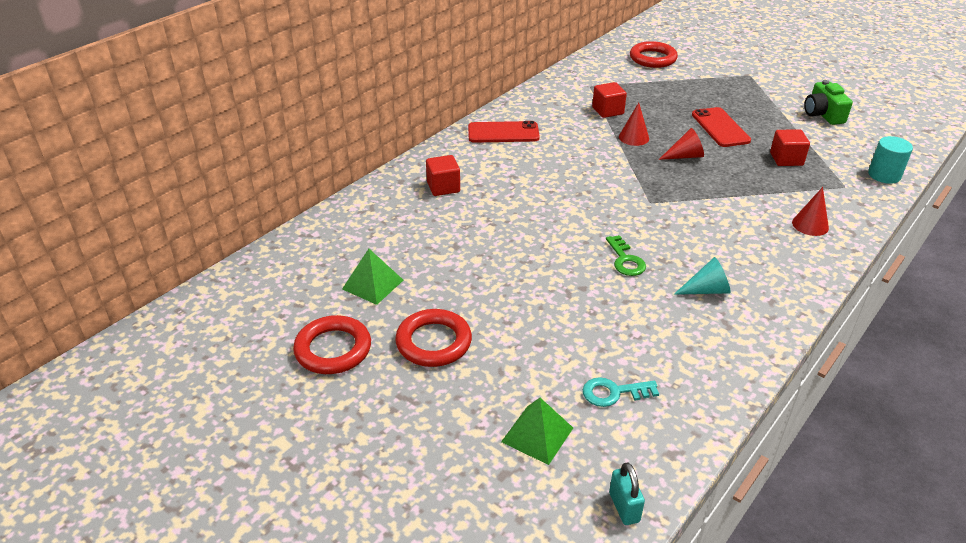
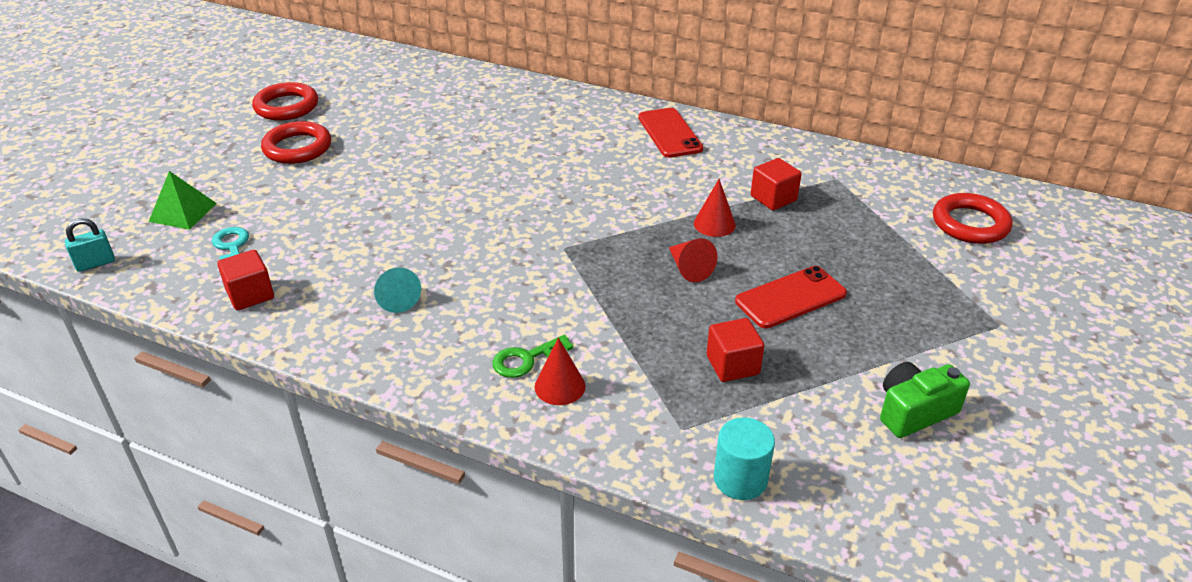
camera: 75 degrees right, 0 degrees up
(373, 284) = (372, 108): green pyramid -> none
(443, 187) = (539, 115): red cube -> red cube (250, 295)
(625, 260) = (440, 238): green key -> green key (526, 359)

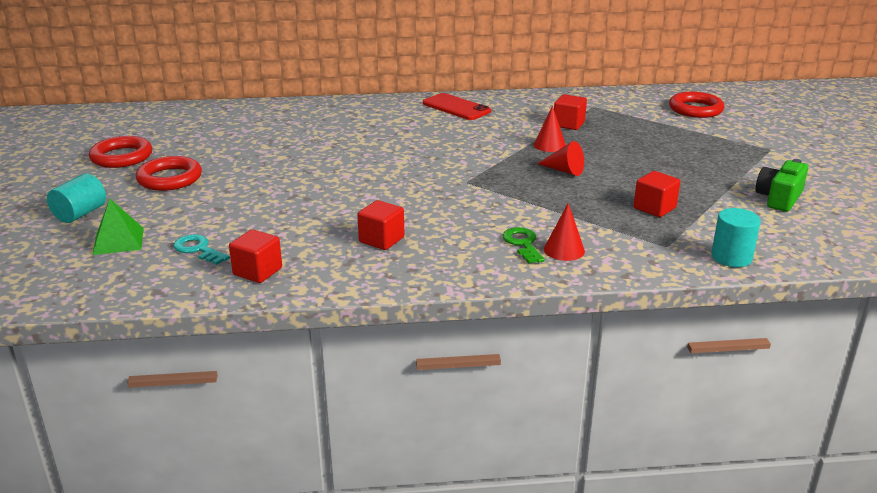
camera: 30 degrees left, 10 degrees down
(95, 263) = (78, 293): turquoise padlock -> none
(187, 168) = (80, 214): none -> turquoise cylinder
(396, 298) = (381, 240): turquoise cone -> red cube
(526, 359) = (523, 244): green key -> green key turned 135 degrees clockwise
(790, 297) = (644, 168): red phone -> none

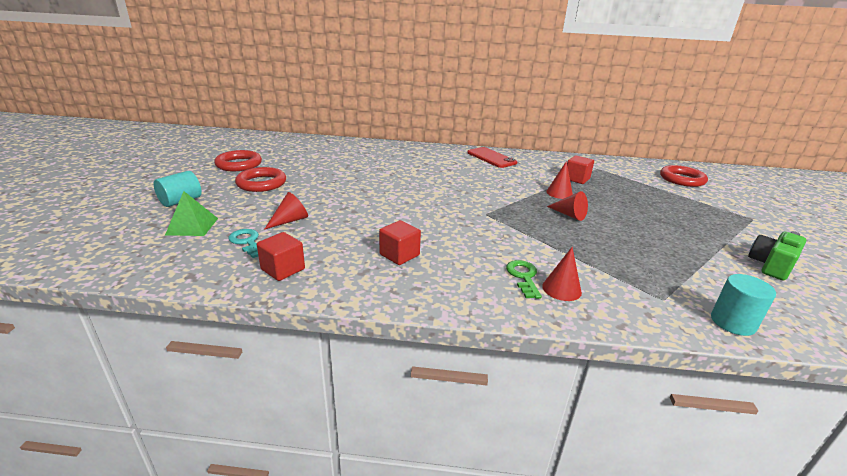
camera: 10 degrees right, 0 degrees up
(234, 219) = (290, 220): none -> red cone
(654, 208) = (650, 259): red cube -> none

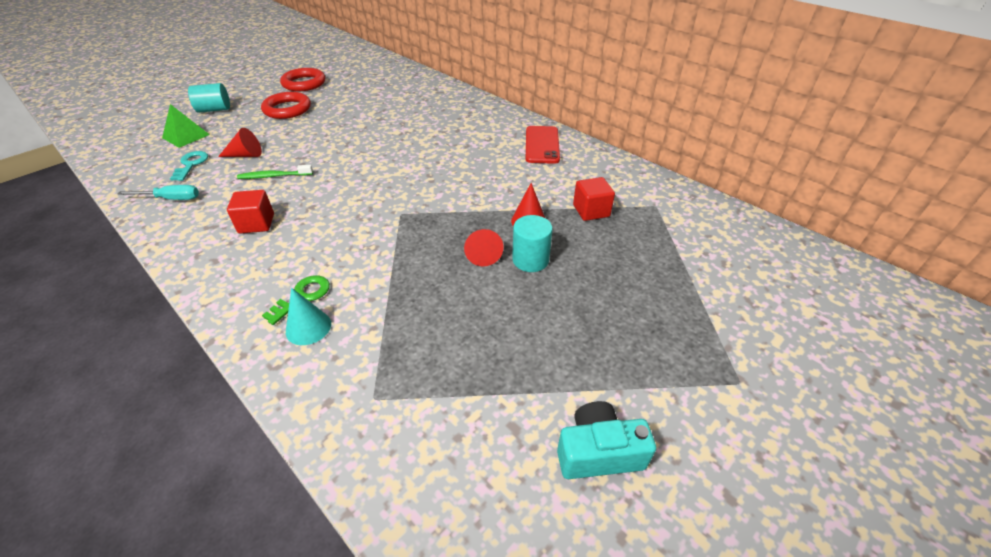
camera: 40 degrees right, 15 degrees up
(283, 269) = (171, 199): red cube -> turquoise screwdriver
(347, 225) = (274, 176): none -> green toothbrush
(561, 289) = (308, 327): red cone -> turquoise cone
(682, 179) = (760, 272): red ring -> none
(732, 322) = (386, 470): turquoise cylinder -> turquoise cylinder (530, 260)
(771, 265) = (598, 452): green camera -> turquoise camera

